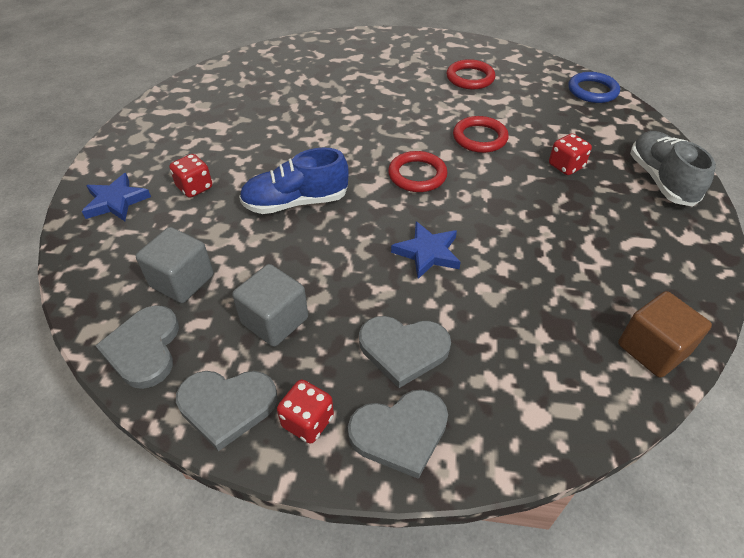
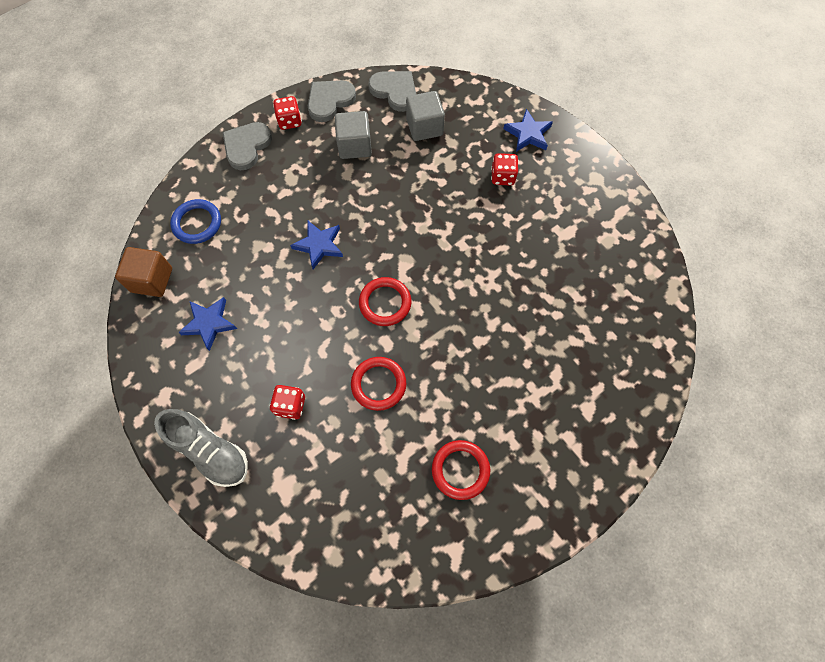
camera: 135 degrees right, 20 degrees up
(296, 202) = (432, 216): blue shoe -> none
(403, 349) = (279, 181): grey heart -> none
(592, 91) = (337, 554): blue ring -> blue ring (197, 223)
(604, 263) = (209, 323): none -> blue star

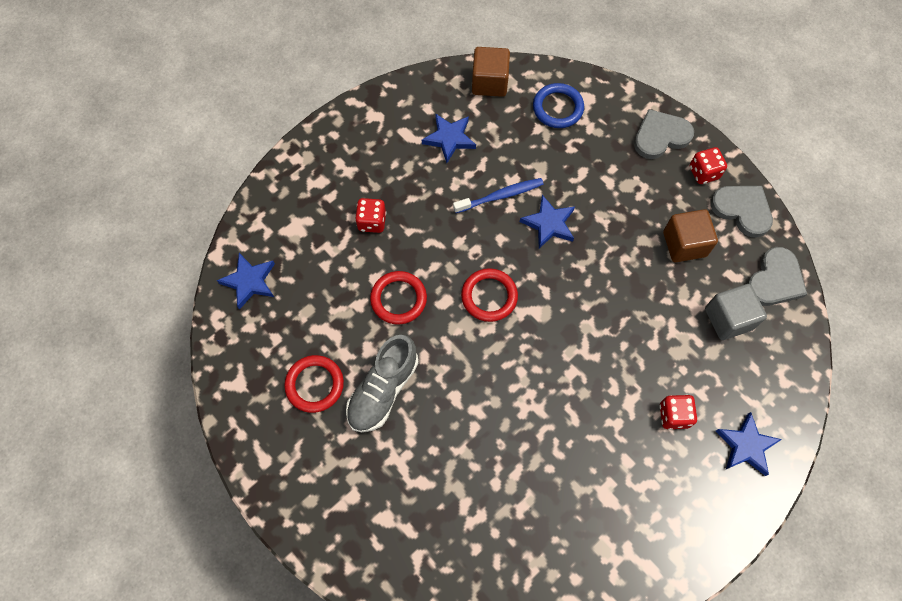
camera: 85 degrees right, 0 degrees up
(210, 451) = (326, 162): grey shoe -> grey shoe (383, 390)
(246, 146) = (660, 136): grey heart -> grey heart turned 45 degrees counterclockwise
(283, 283) = (500, 196): none -> blue toothbrush
(341, 539) = (249, 281): none -> blue star
(354, 146) = (684, 244): grey cube -> brown cube

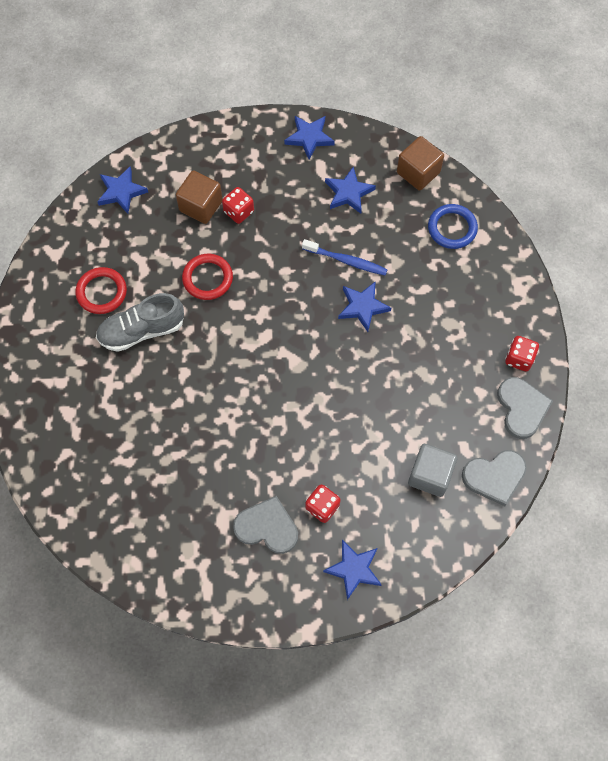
camera: 40 degrees right, 0 degrees up
(374, 116) = (309, 138): none -> blue star
(489, 296) = (271, 324): red ring -> none
(660, 136) = (512, 307): grey heart -> grey heart (267, 527)
(684, 244) = (450, 398): brown cube -> brown cube (201, 206)

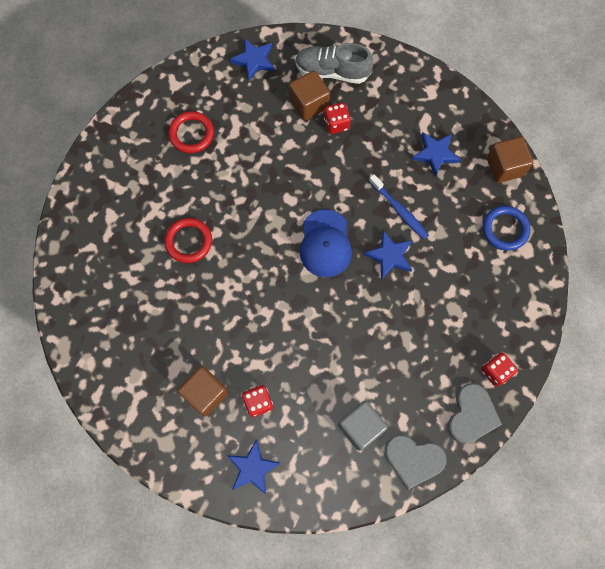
camera: 30 degrees right, 5 degrees up
(142, 330) = (204, 181): grey shoe -> grey shoe (332, 71)
(207, 278) = (279, 166): red ring -> red ring (189, 241)
(267, 527) = (206, 393): grey heart -> brown cube
(296, 327) = (325, 244): none -> blue cap
(309, 138) = (430, 91): blue star -> none

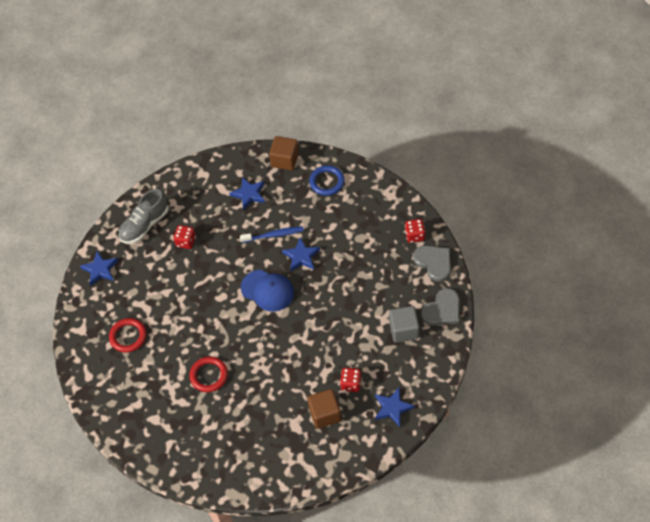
camera: 55 degrees left, 15 degrees down
(309, 104) = (159, 251): brown cube -> none

